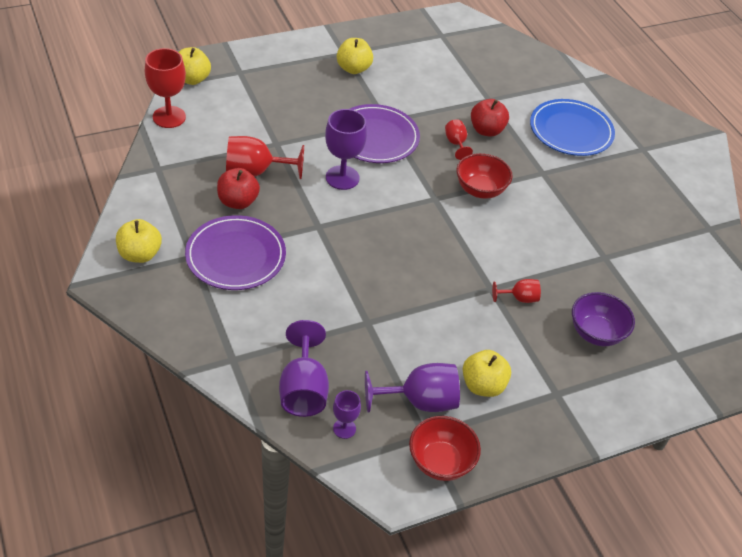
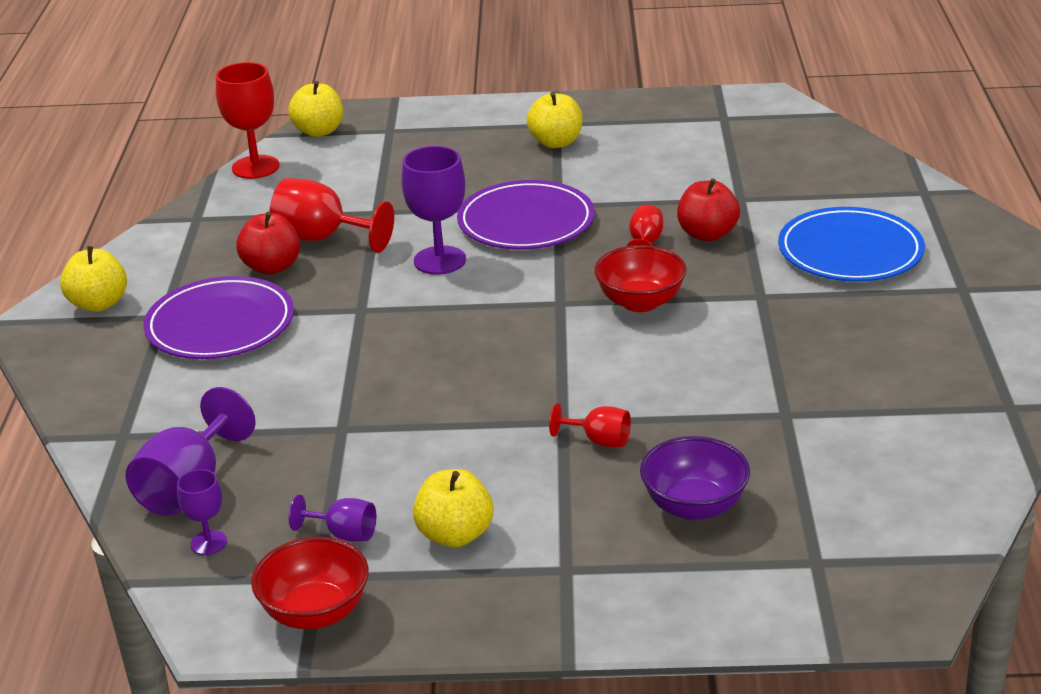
camera: 30 degrees right, 15 degrees down
(420, 401) = (343, 534): purple goblet -> purple goblet, size x0.55

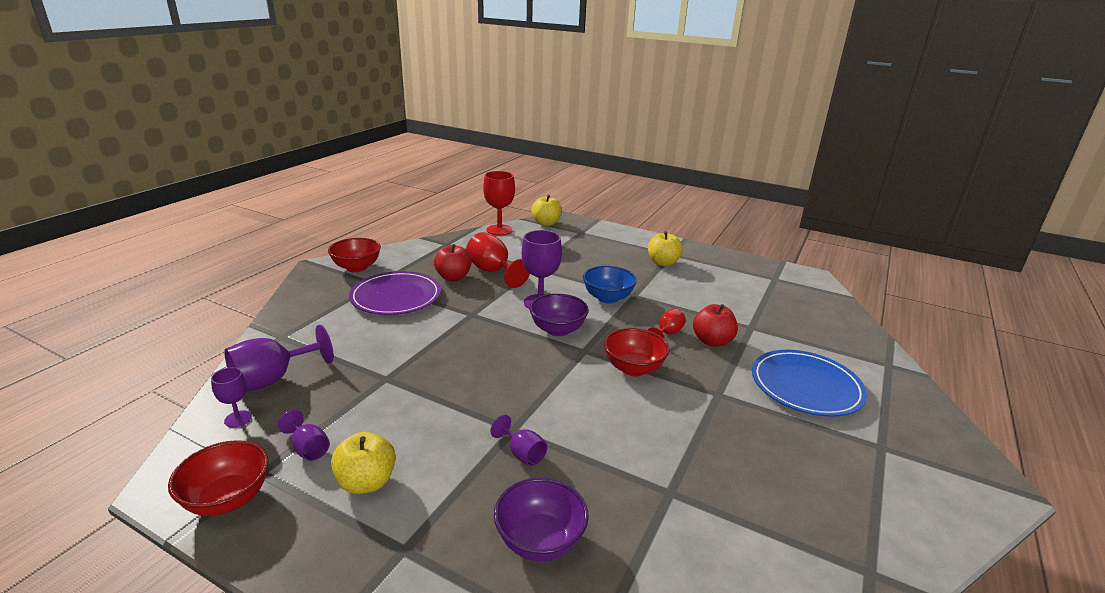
camera: 25 degrees right, 5 degrees down
(99, 304) = (357, 267): yellow apple -> red bowl
(500, 288) = (557, 330): none -> purple bowl
(526, 222) = (607, 298): purple plate -> blue bowl
(599, 440) = (522, 454): red goblet -> purple goblet

